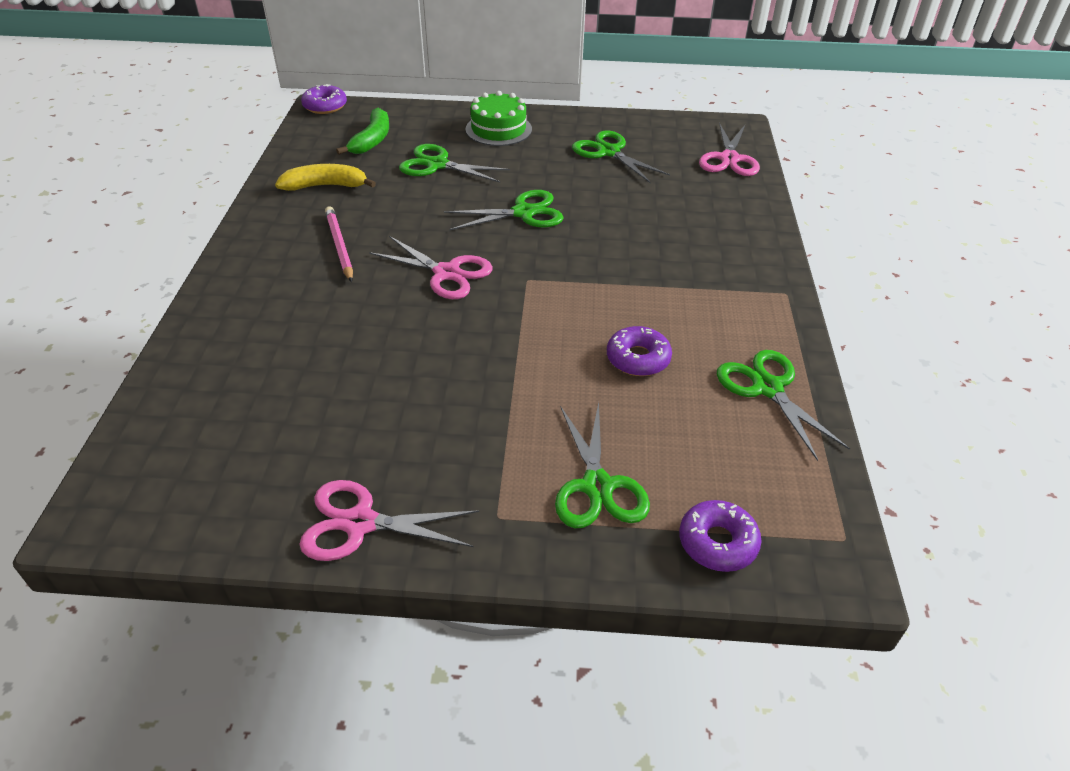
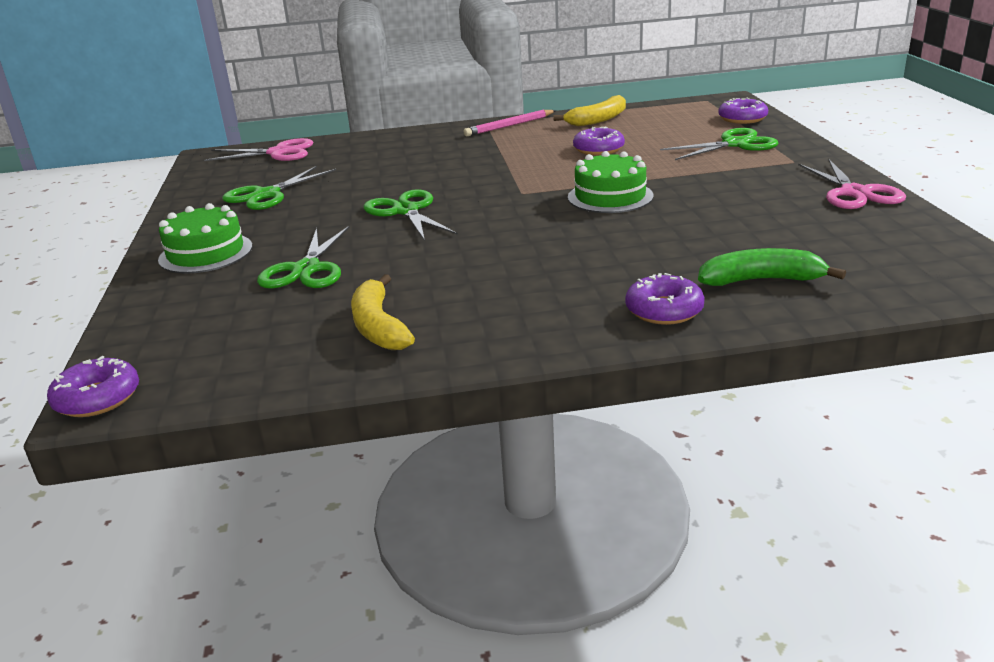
camera: 100 degrees left, 15 degrees down
(237, 301) = (664, 310): none -> purple donut
(339, 246) = (517, 283): pink pencil -> pink pencil (509, 126)
(372, 140) = (234, 326): green banana -> green banana (761, 280)
(447, 273) = (534, 223): pink scissors -> none
(480, 331) = (610, 196): none -> green cake
(767, 388) = (598, 120): green scissors -> yellow banana

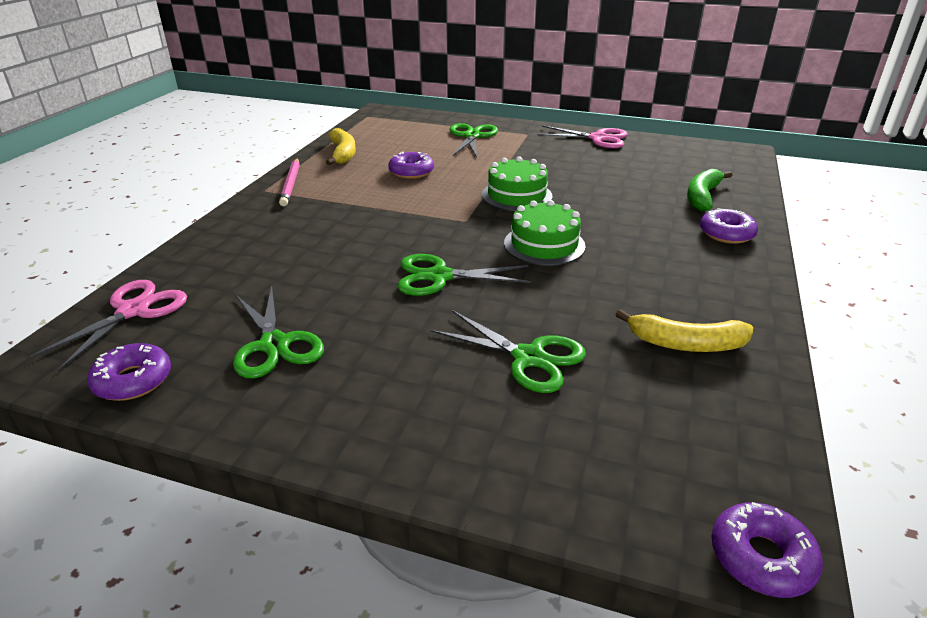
camera: 65 degrees left, 5 degrees up
(206, 253) = (411, 419): green cake -> green cake (544, 244)
(742, 118) = (426, 120): purple donut -> purple donut (133, 380)

